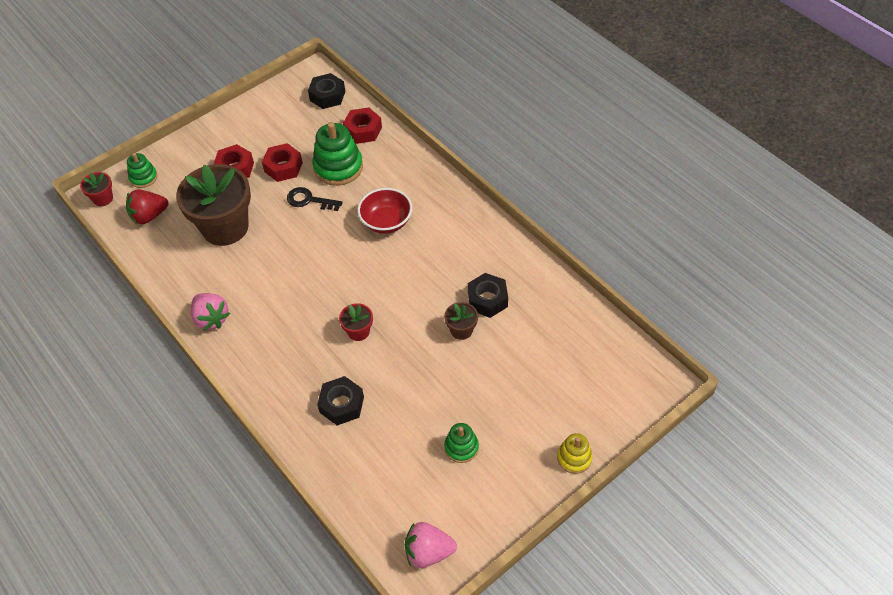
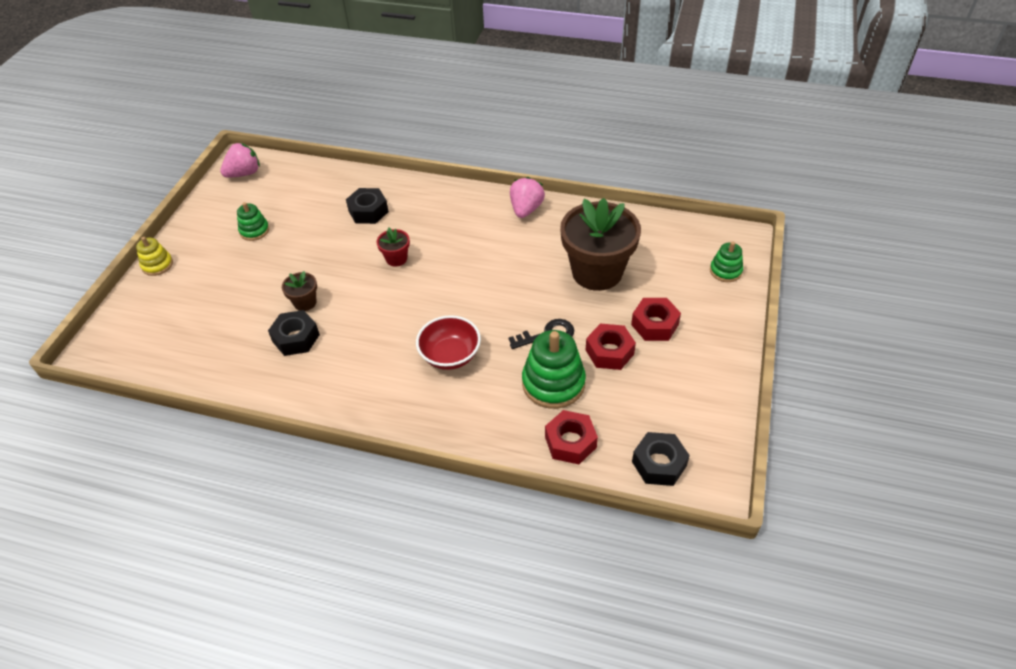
camera: 145 degrees right, 5 degrees down
(103, 198) = (732, 237): red flower pot -> none
(149, 216) = (674, 246): red strawberry -> none
(211, 319) = (526, 209): pink strawberry -> pink strawberry turned 90 degrees clockwise

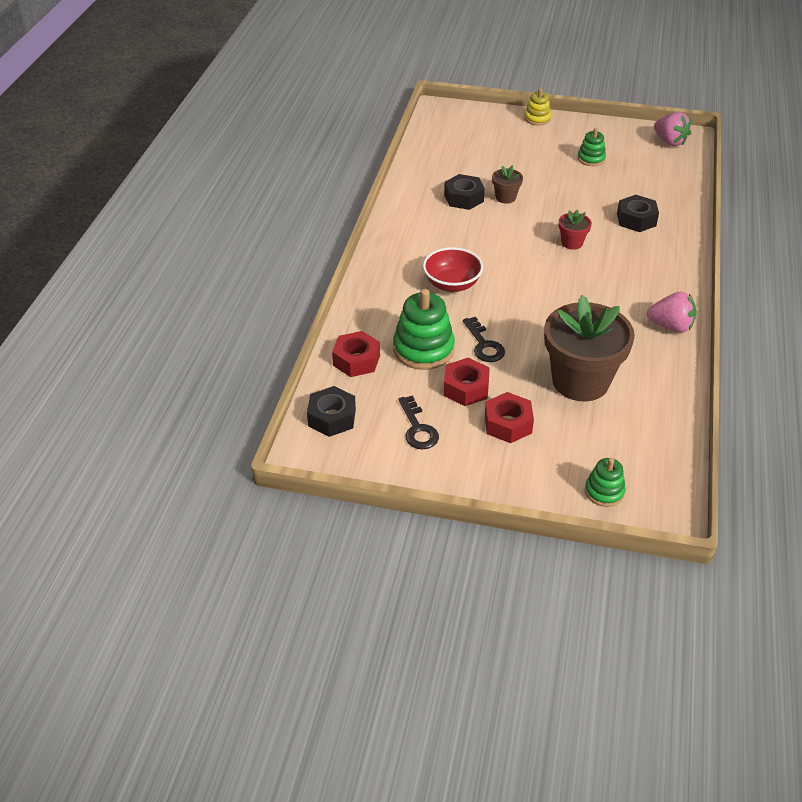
camera: 85 degrees right, 5 degrees down
(667, 391) = (417, 428): none -> black key

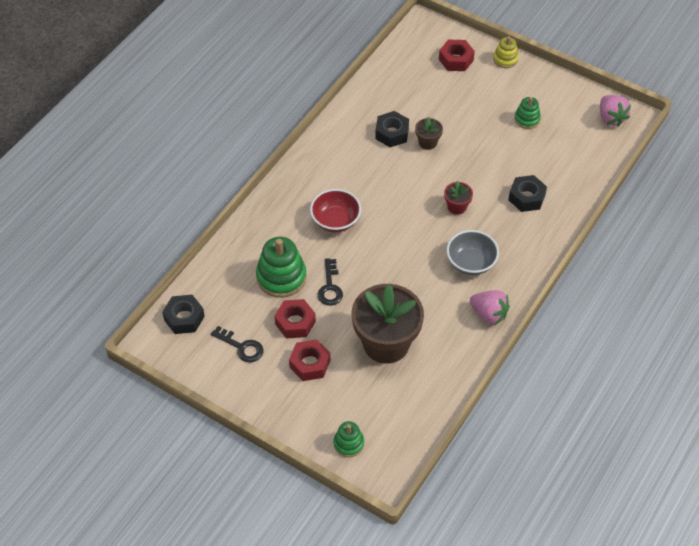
camera: 20 degrees right, 10 degrees up
(356, 360) = (226, 272): red nut -> red nut (456, 60)
(417, 428) = (241, 347): black key -> black key turned 60 degrees counterclockwise
(620, 286) = (471, 263): none -> grey bowl

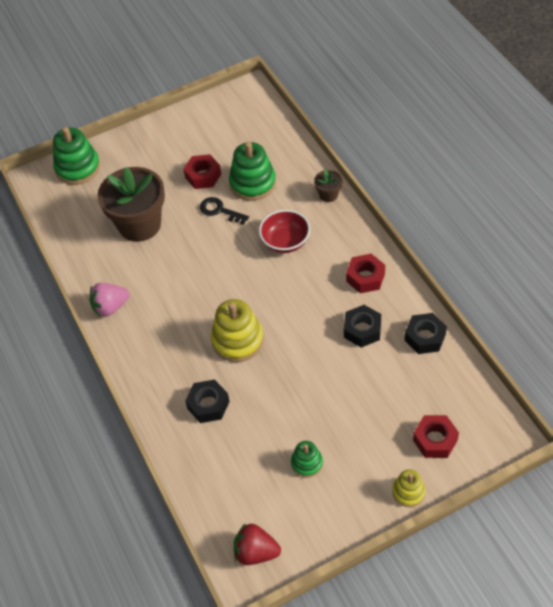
camera: 125 degrees right, 0 degrees up
(184, 318) = (257, 113): black nut -> black nut (425, 337)
(241, 347) = (206, 137): black key -> none
(310, 364) = (159, 171): red nut -> red nut (365, 277)
(348, 443) = (78, 168): green stacking toy -> green stacking toy, size x1.78
(427, 142) = (331, 355): brown flower pot -> brown flower pot (328, 195)
(457, 207) = (238, 340): red flower pot -> yellow stacking toy
(471, 263) = (170, 320): grey bowl -> none
(611, 118) = (256, 552): pink strawberry -> red strawberry

